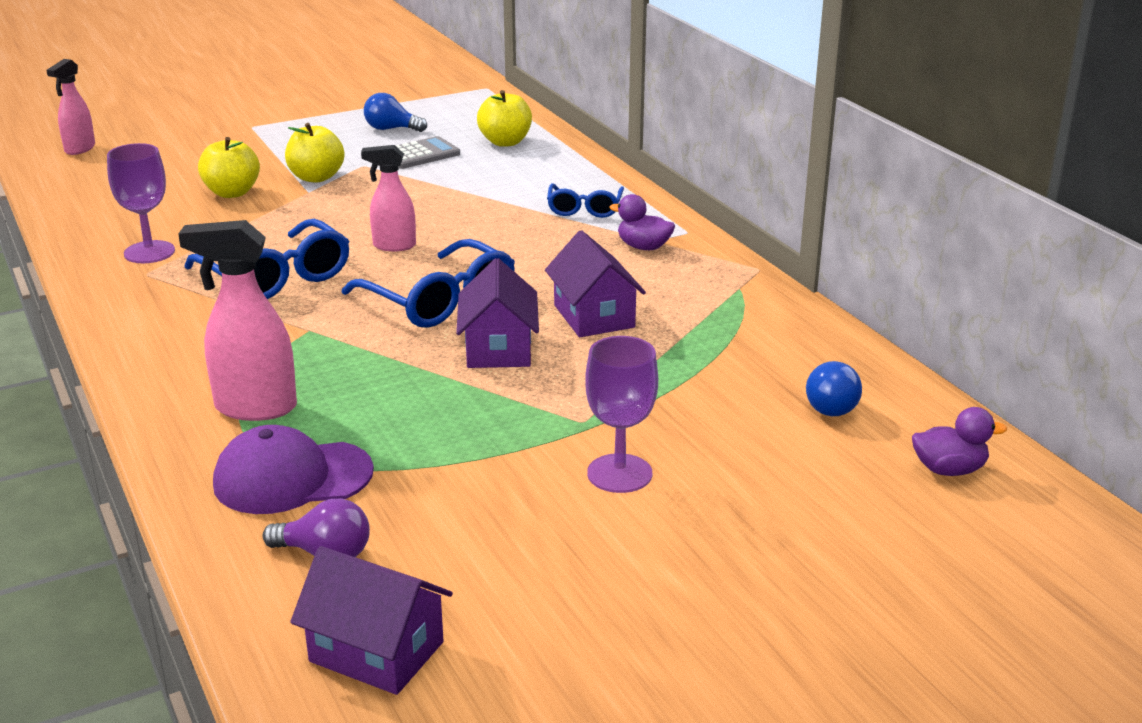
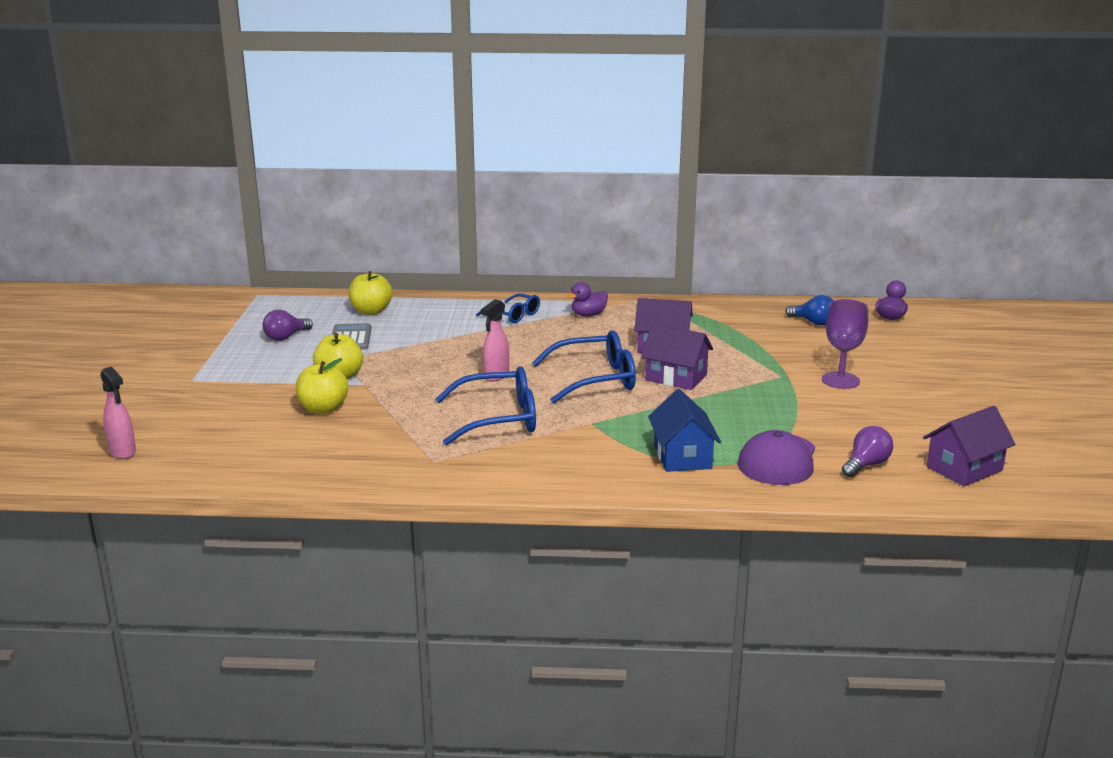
camera: 60 degrees left, 5 degrees down
(149, 252) = (395, 454): purple goblet -> none
(254, 408) = (682, 456): pink spray bottle -> blue house
(391, 129) = (286, 337): blue light bulb -> purple light bulb

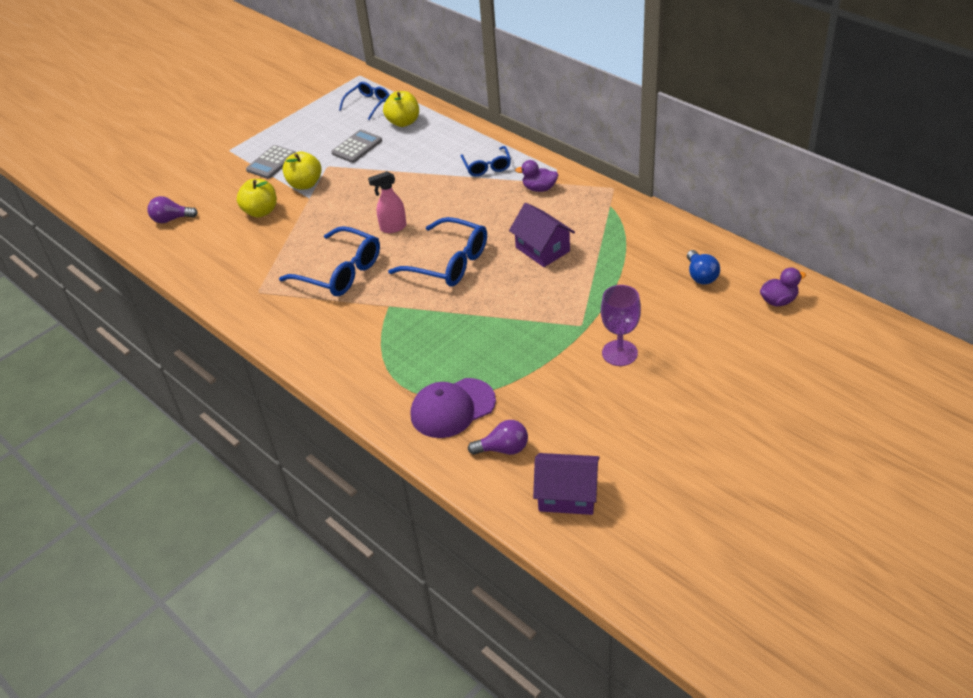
camera: 45 degrees right, 20 degrees up
(122, 452) = (129, 200): pink spray bottle -> none
(268, 374) = (271, 163): none -> grey calculator
(286, 337) = (323, 129): purple light bulb -> purple light bulb (171, 219)
(307, 309) = (368, 104): none -> blue glasses
(676, 377) = (504, 288): purple house -> none
(682, 456) = (398, 369): blue house -> none

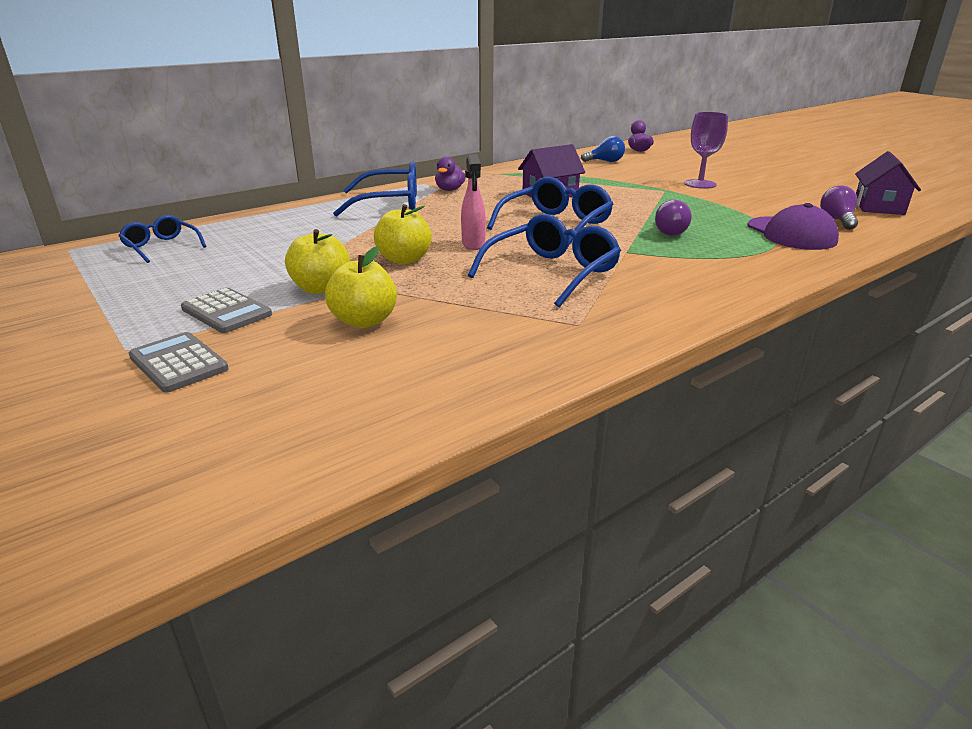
camera: 85 degrees left, 15 degrees down
(171, 219) = (308, 410): purple light bulb -> purple light bulb (669, 232)
(357, 147) = (265, 256): grey calculator -> grey calculator (178, 363)
(403, 122) = (242, 231): yellow apple -> yellow apple (404, 259)
(487, 167) = (390, 203): blue glasses -> blue glasses, size x1.68

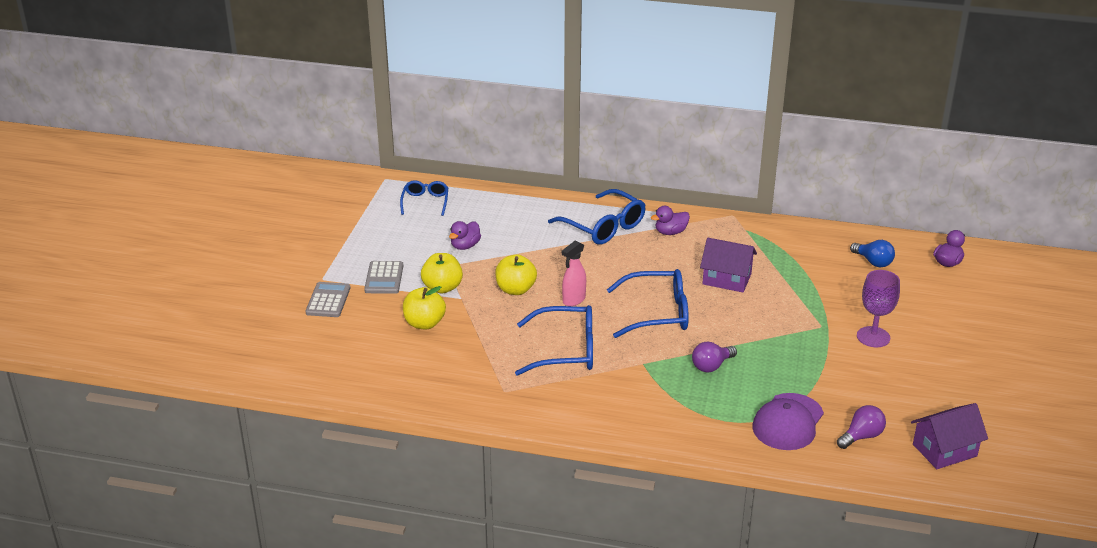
camera: 50 degrees right, 5 degrees up
(279, 255) = (465, 246): none -> purple duck

